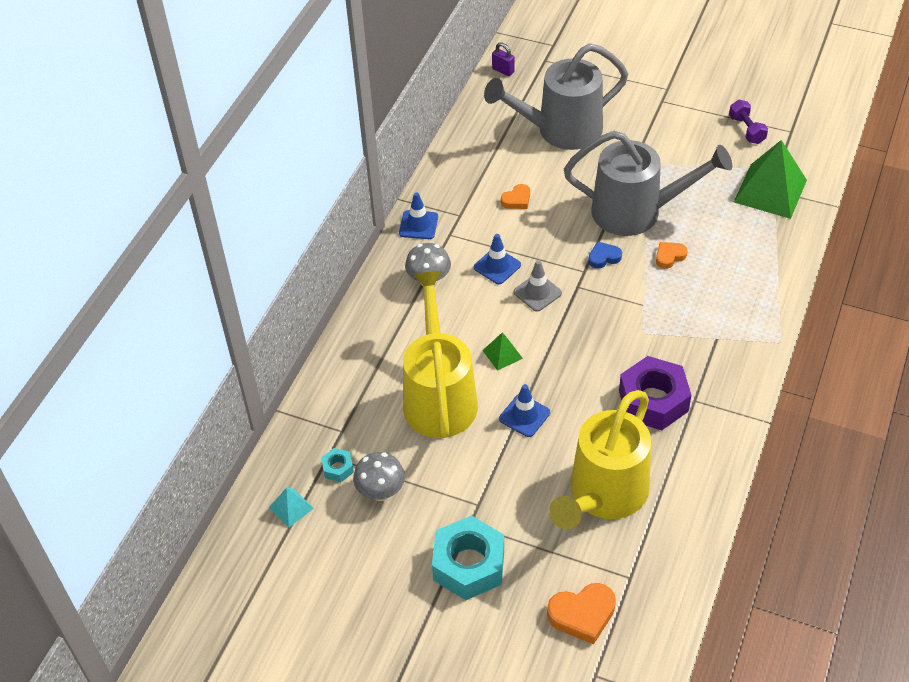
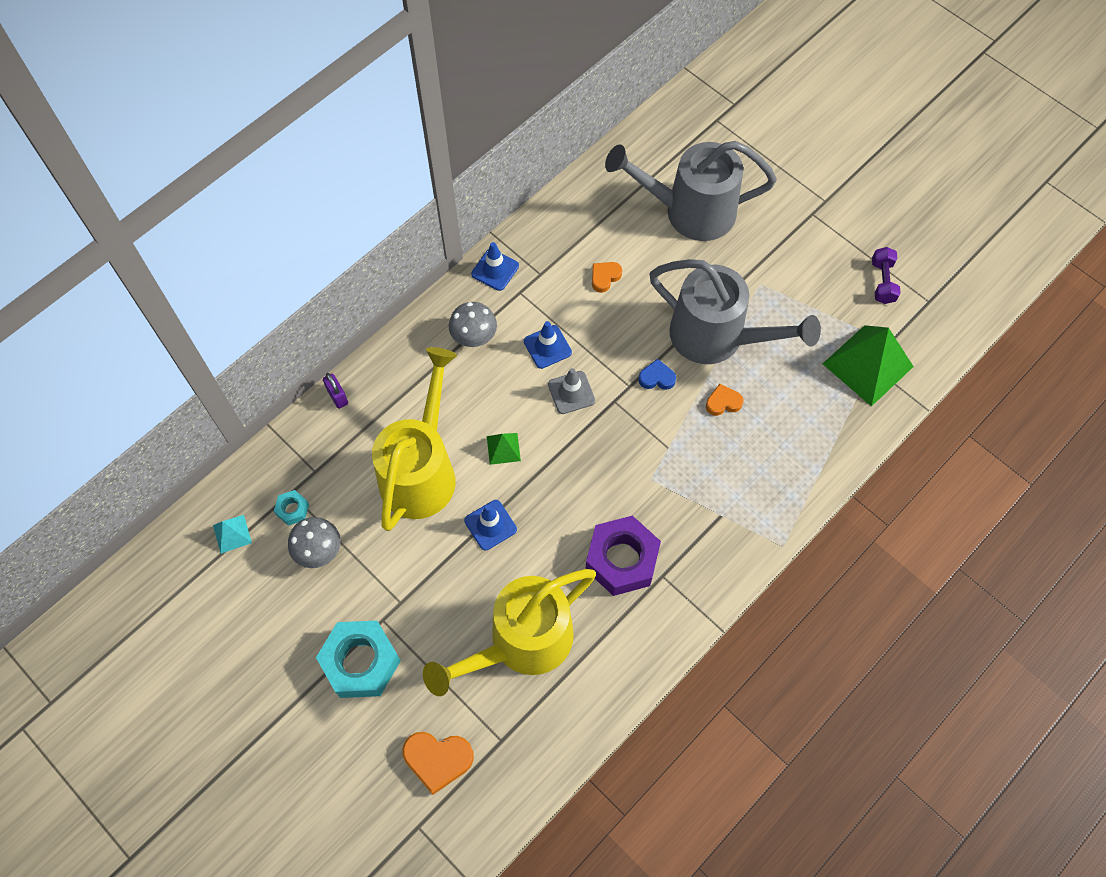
camera: 20 degrees right, 15 degrees up
(503, 70) = (667, 117): purple padlock -> purple padlock (337, 396)
(517, 200) = (604, 277): orange heart -> orange heart turned 150 degrees clockwise

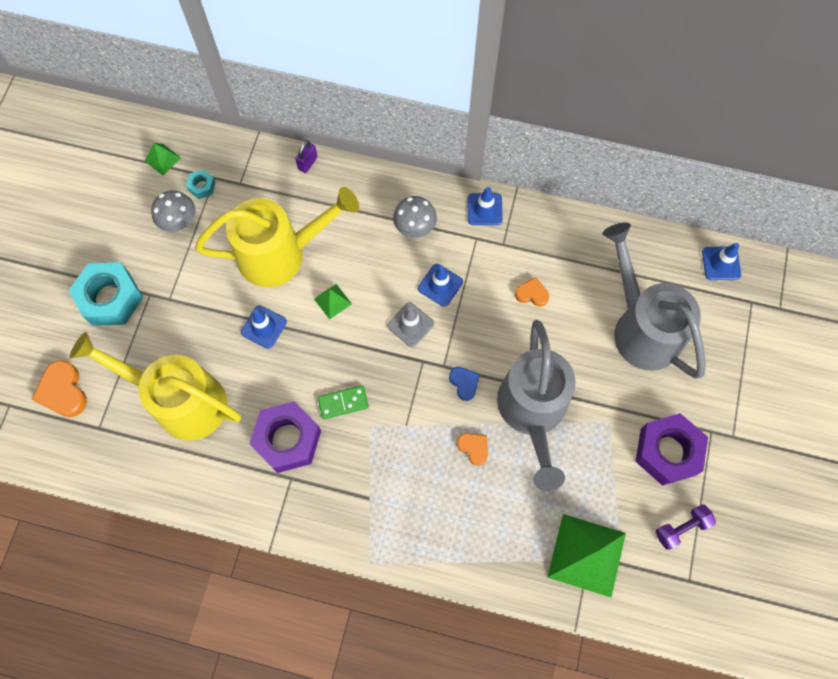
camera: 60 degrees right, 5 degrees up
(232, 534) = (163, 159): turquoise pyramid -> green pyramid
(614, 491) = (343, 403): none -> green domino
(668, 121) = (721, 263): none -> blue traffic cone
(811, 255) = (667, 452): none -> purple nut

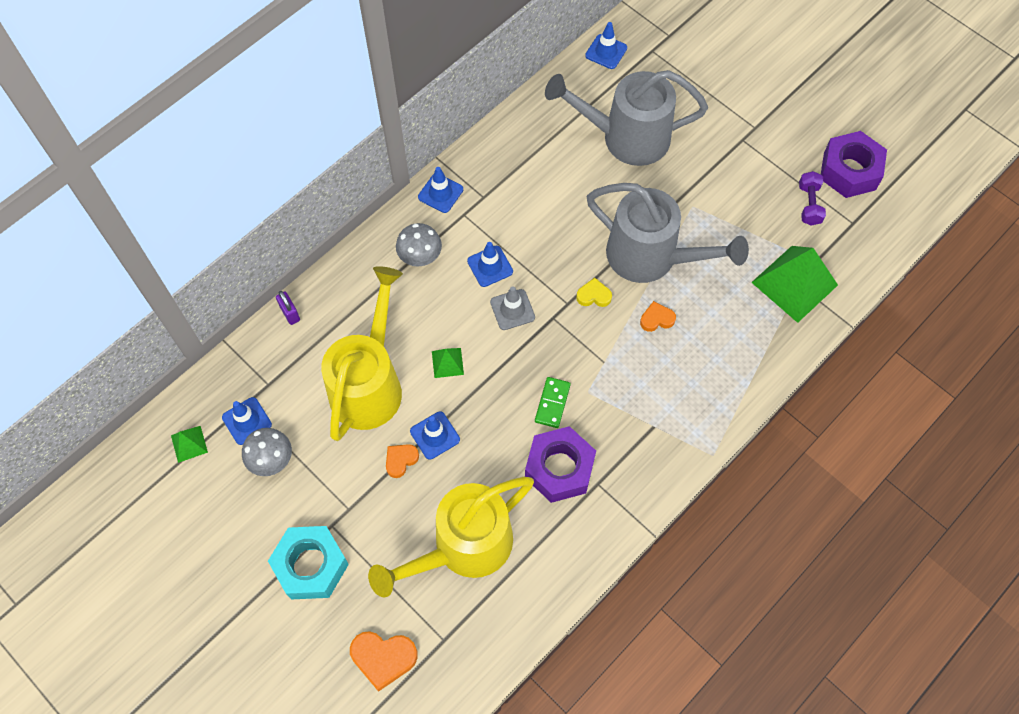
camera: 60 degrees left, 5 degrees down
(202, 186) = (247, 421): turquoise nut -> blue traffic cone
(464, 383) = (594, 295): blue heart -> yellow heart
(532, 294) = (545, 200): orange heart -> orange heart (400, 460)
(667, 452) = (741, 179): purple nut -> purple nut (849, 171)

